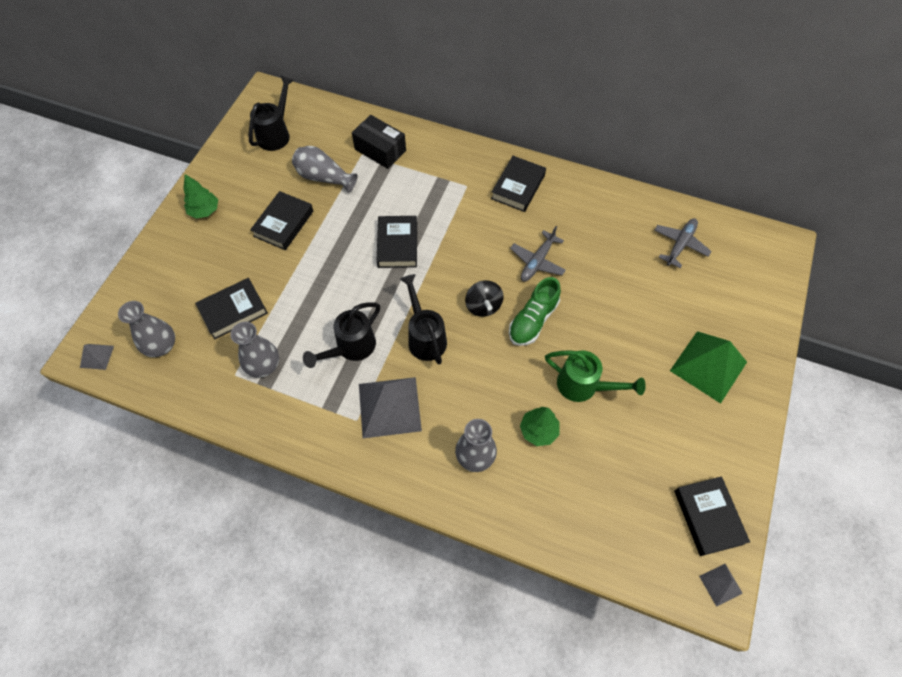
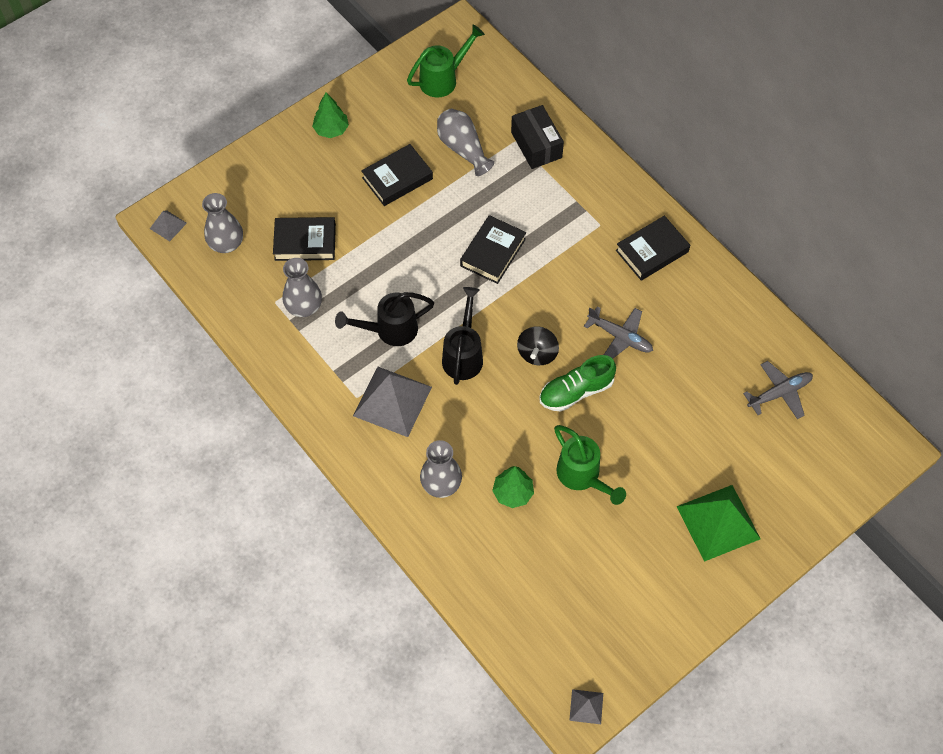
camera: 30 degrees right, 0 degrees up
(276, 134) = (443, 79): black watering can -> green watering can
(537, 261) = (620, 337): grey plane -> grey plane turned 120 degrees counterclockwise
(708, 517) = (616, 648): black book -> none

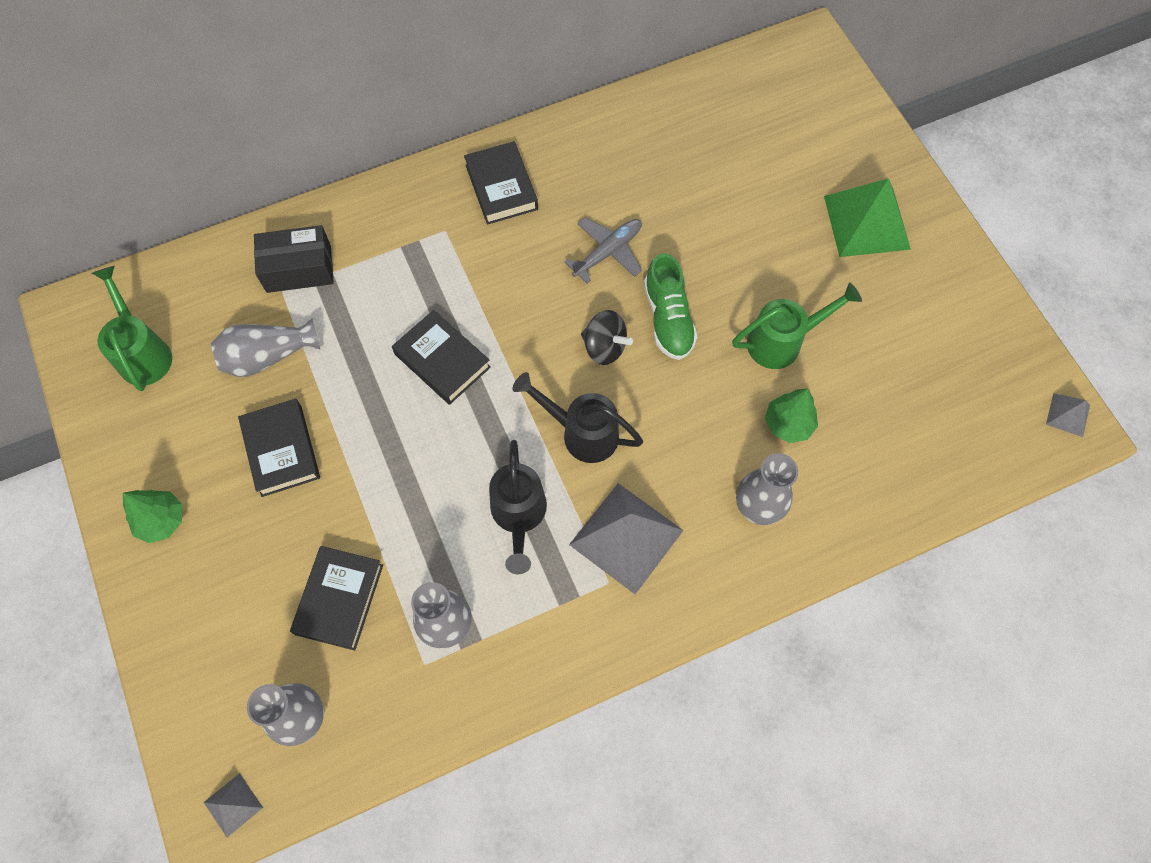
camera: 75 degrees left, 5 degrees up
(779, 393) = (723, 120): grey plane -> none

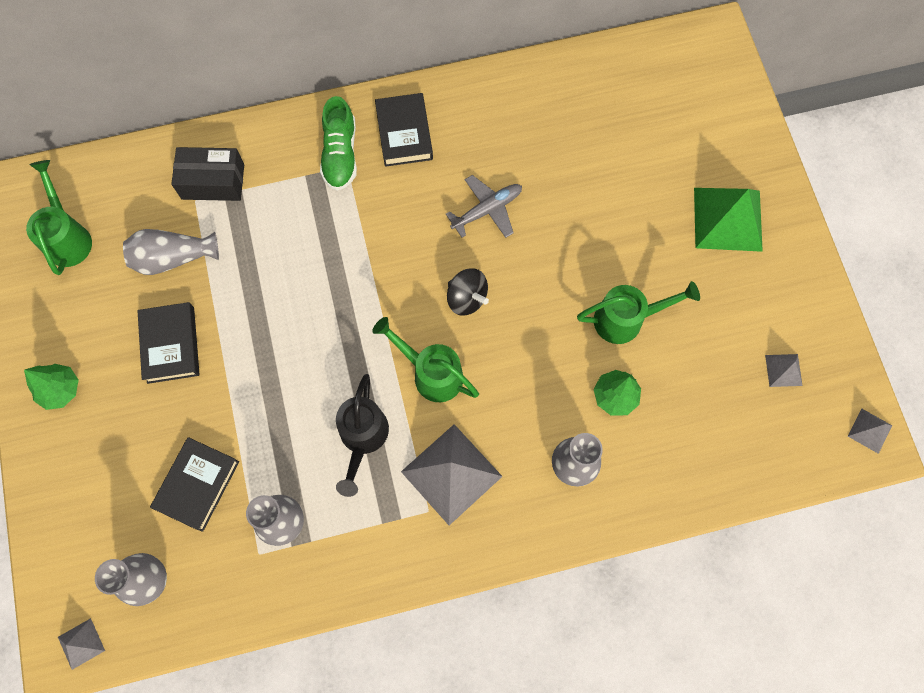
camera: 10 degrees right, 5 degrees up
(442, 360) = (322, 287): black book -> none
(582, 433) = (431, 373): black watering can -> green watering can
(668, 319) = (528, 281): green shoe -> green shoe (340, 154)
(962, 367) = (783, 370): none -> grey pyramid

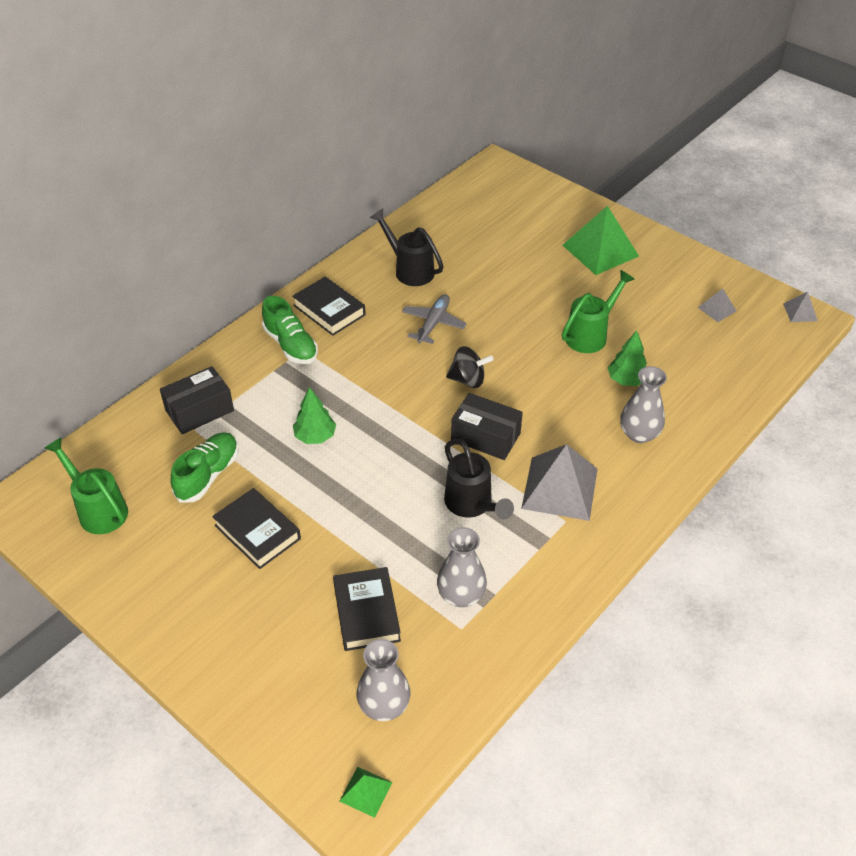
camera: 35 degrees left, 25 degrees down
(60, 390) = (183, 617): green tree -> green tree (315, 436)
(81, 643) = (365, 791): grey pyramid -> green pyramid
(173, 258) = (208, 475): grey vase -> green shoe
(431, 373) = (485, 437): green watering can -> black box
(516, 128) = (410, 270): none -> black watering can

